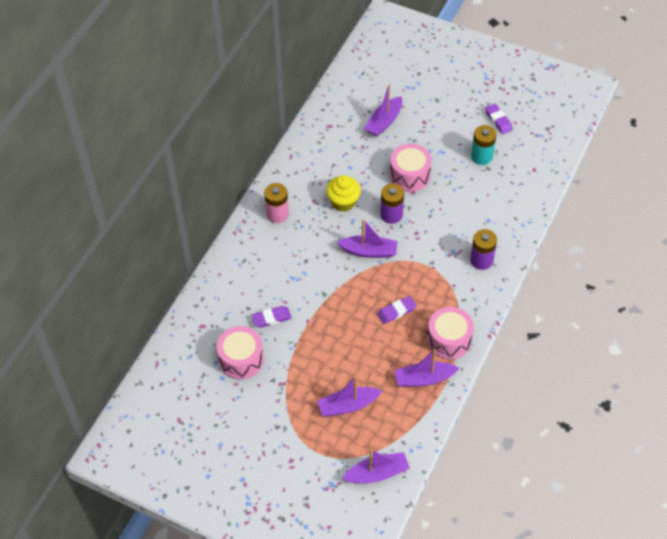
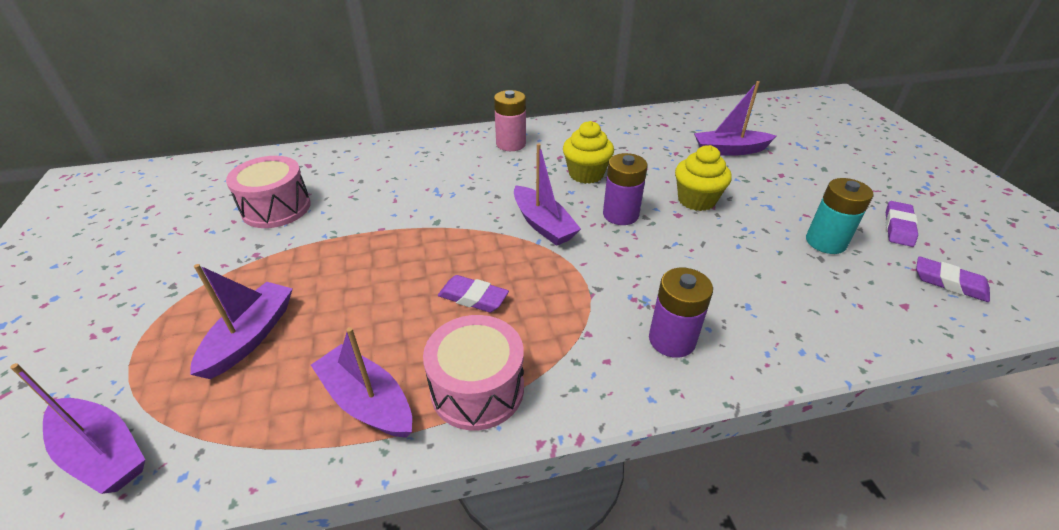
camera: 50 degrees right, 15 degrees down
(271, 318) = (359, 202): purple eraser -> purple eraser (949, 283)
(348, 405) = (250, 336): purple boat -> purple boat turned 75 degrees clockwise
(409, 175) = (696, 200): pink drum -> yellow cupcake

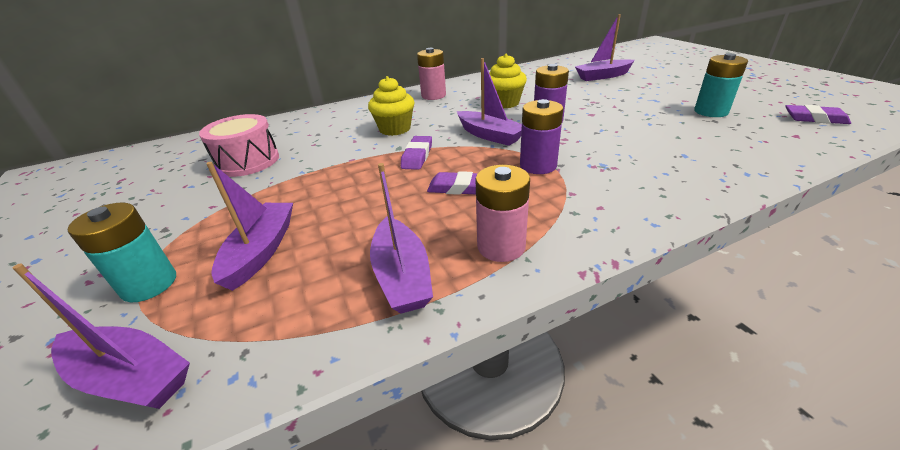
camera: 10 degrees left, 5 degrees down
(142, 353) = (149, 284): none -> turquoise battery
(367, 401) = (402, 276): purple boat -> purple boat turned 135 degrees counterclockwise
(477, 389) = (501, 246): pink drum -> pink battery
(672, 340) = (642, 184): purple battery -> purple battery (538, 165)
(696, 200) = (599, 104): yellow cupcake -> yellow cupcake (395, 129)
(898, 227) = (753, 96): purple eraser -> purple eraser (417, 156)

